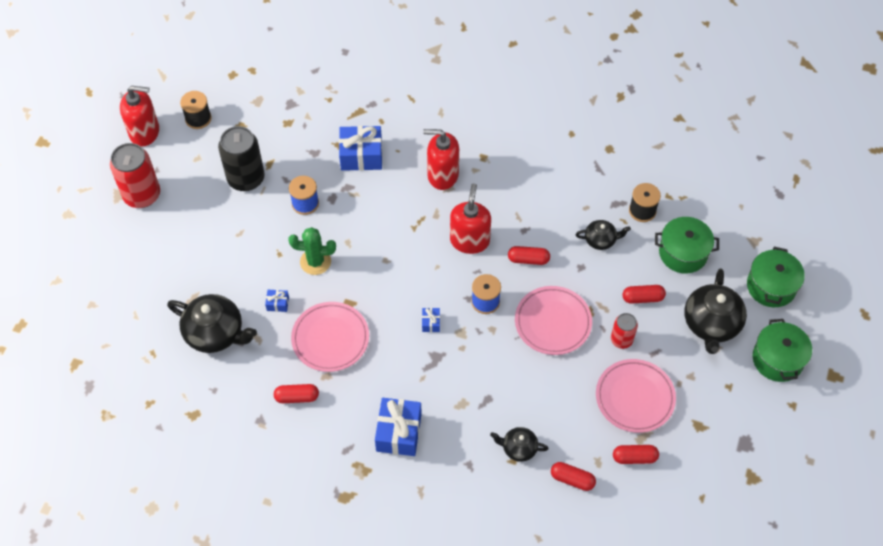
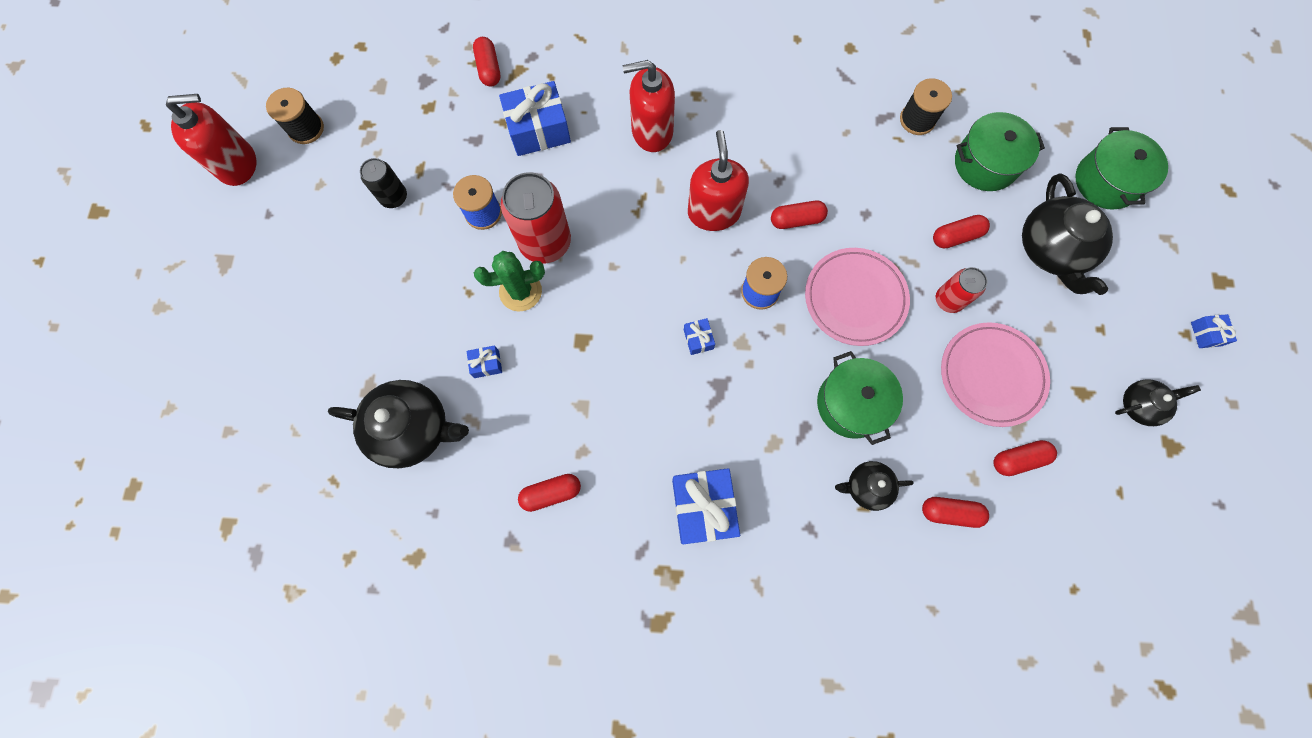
camera: 15 degrees left, 15 degrees up
(142, 195) = (257, 254): red can -> red can (545, 242)
(246, 178) = (394, 197): black can -> black can, size x0.56
(330, 339) = (572, 396): pink plate -> none
(338, 106) = (489, 69): none -> red capsule
(600, 240) = (878, 171): black teapot -> black teapot (1140, 405)
(777, 359) = (1147, 277): green pot -> green pot (851, 404)
(807, 408) = (1206, 334): none -> blue gift

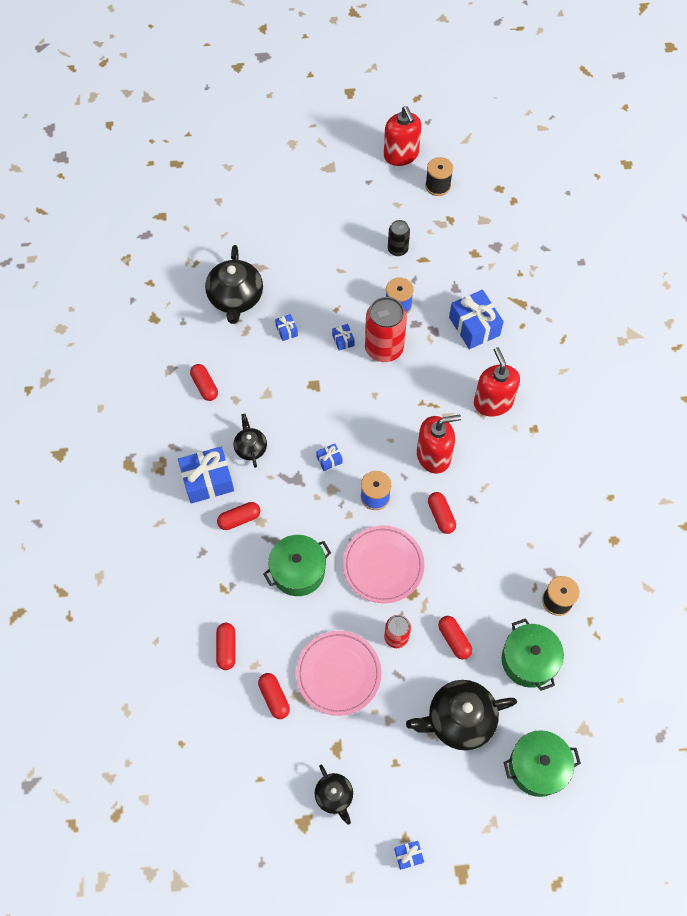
camera: 80 degrees right, 10 degrees down
(489, 69) = (517, 284): red capsule -> red capsule (239, 519)
(520, 291) = (343, 340): green cactus -> blue gift
(867, 487) = (237, 588): black teapot -> black teapot (250, 447)

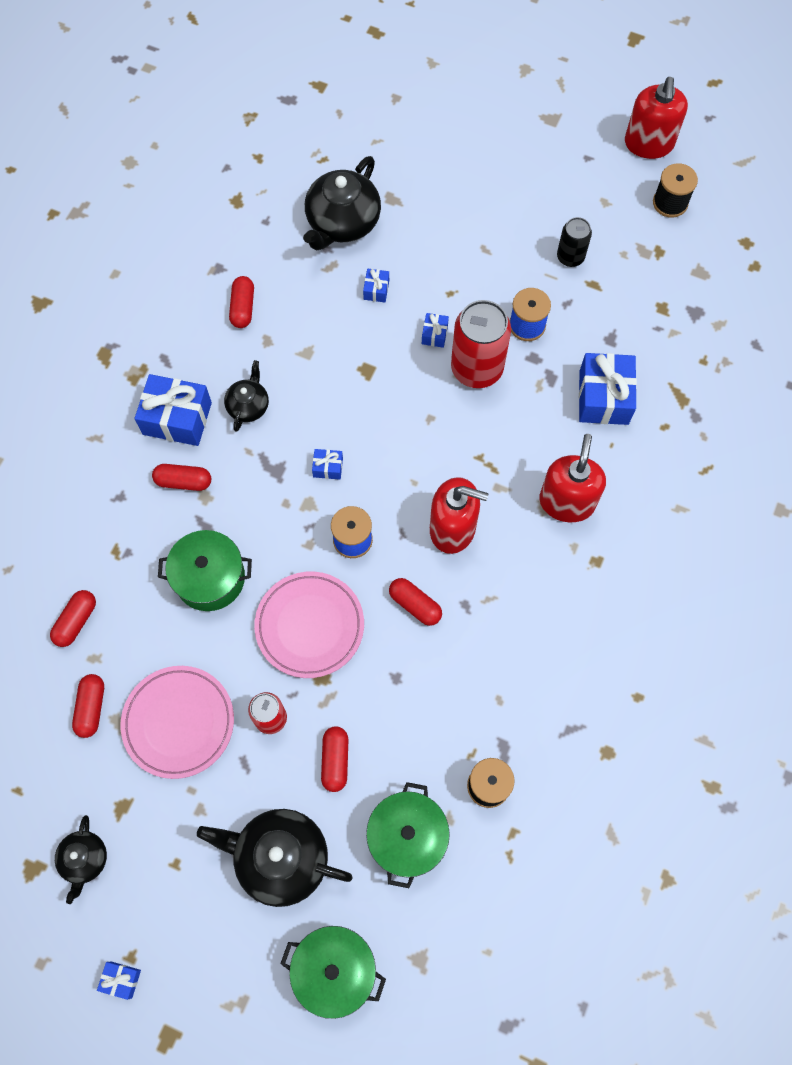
camera: 30 degrees right, 5 degrees up
(441, 516) = (415, 605): red capsule -> red capsule turned 60 degrees counterclockwise

